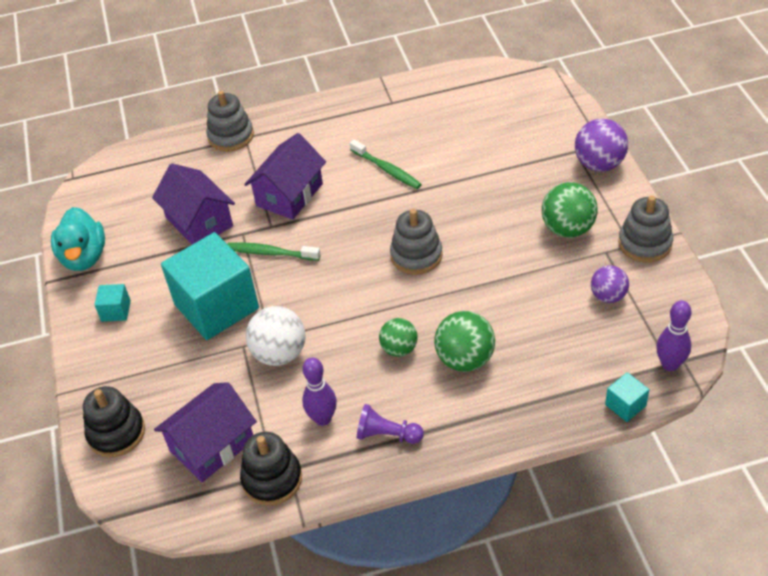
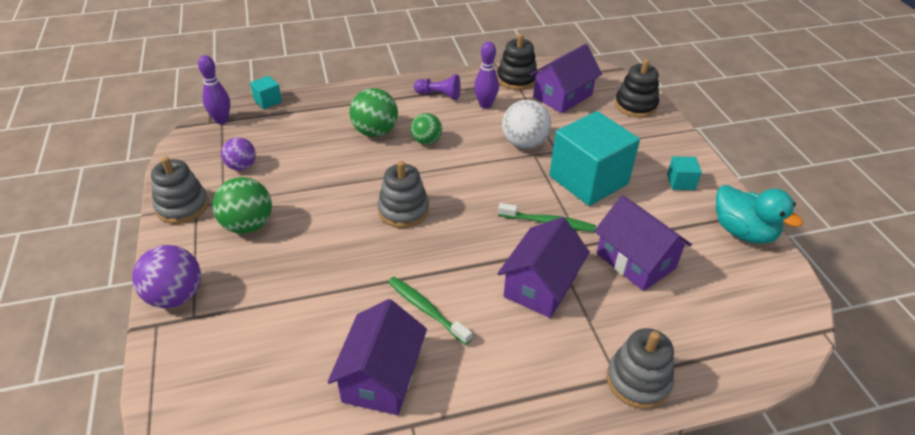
camera: 175 degrees right, 5 degrees down
(84, 257) = (742, 232): turquoise duck -> turquoise duck turned 150 degrees clockwise
(416, 125) = (381, 377): none -> purple house

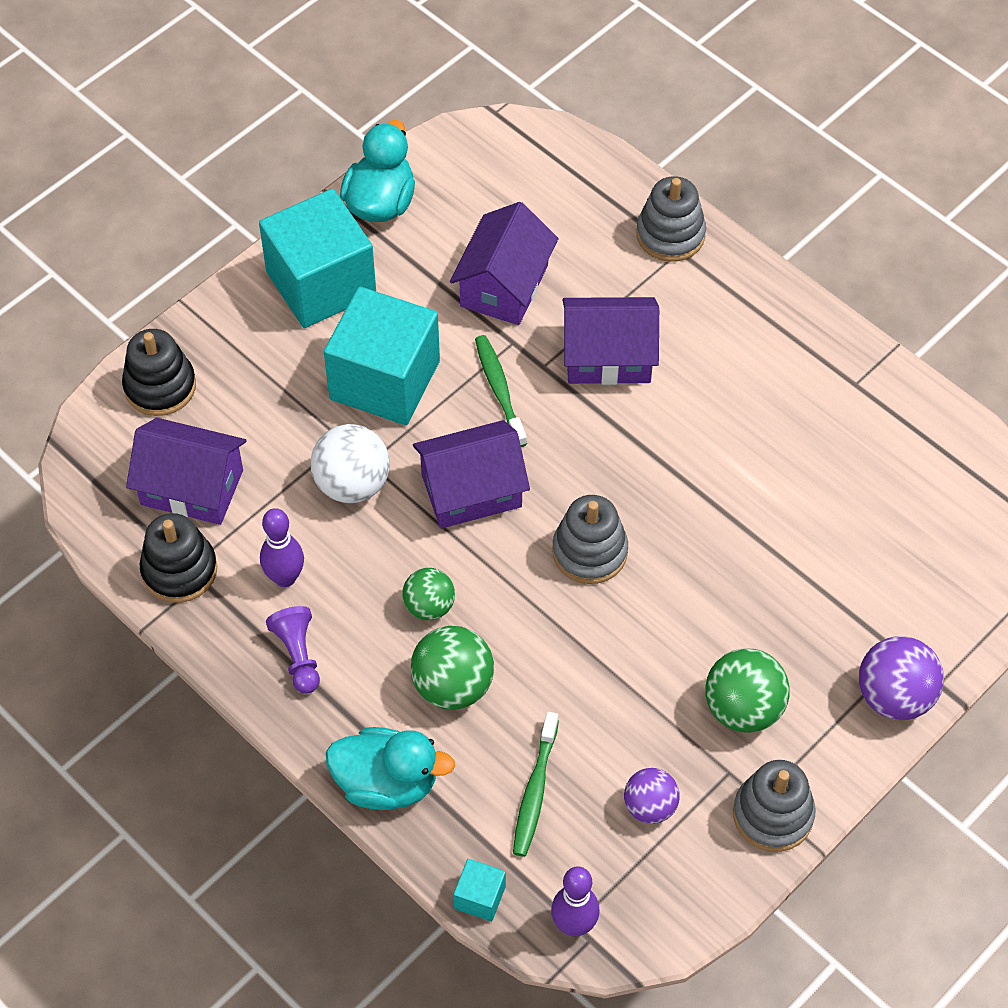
camera: 120 degrees left, 15 degrees up
(349, 96) = (387, 783): none -> turquoise duck
(381, 377) = (829, 435): purple house -> purple house (471, 490)
(426, 310) = (721, 442): green toothbrush -> green toothbrush (535, 790)
(681, 182) = (321, 284): turquoise cube -> turquoise cube, size x2.40

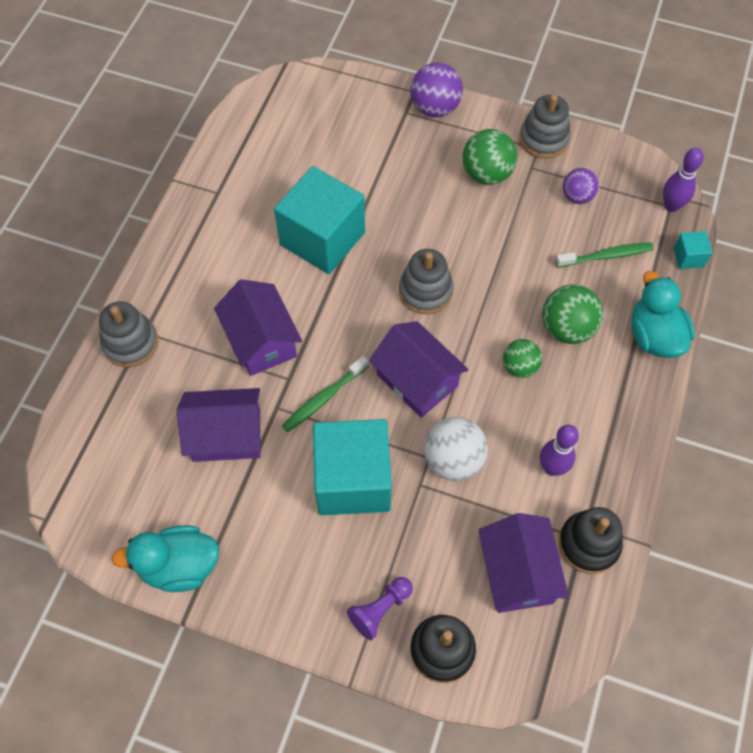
camera: 115 degrees left, 5 degrees up
(298, 655) = (603, 430): purple pawn -> purple pawn (380, 609)
(321, 284) = (283, 573): turquoise cube -> turquoise cube (322, 238)

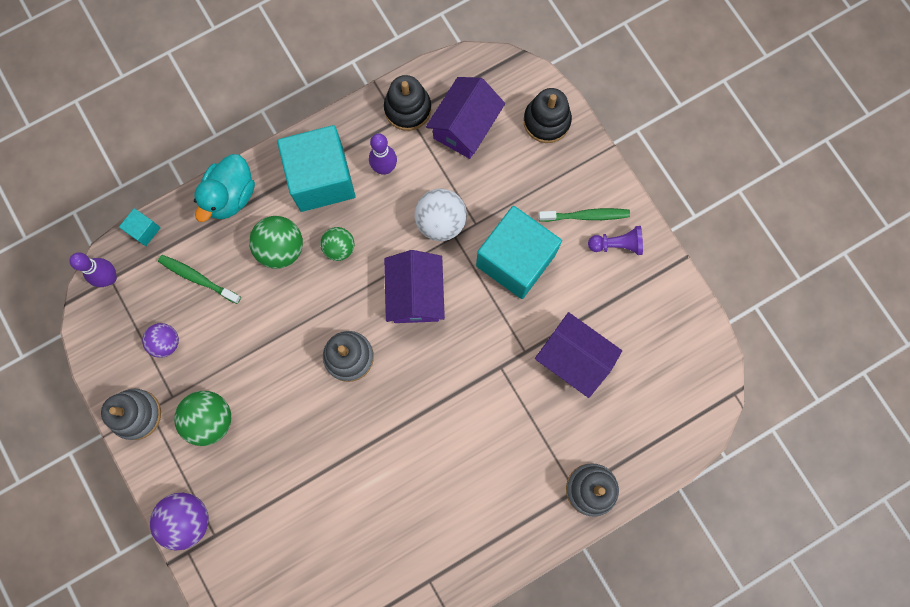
camera: 140 degrees left, 15 degrees up
(179, 566) = (666, 292): turquoise duck -> none
(261, 341) = (496, 413): purple house -> none
(322, 238) = (384, 465): turquoise cube -> turquoise cube (321, 179)
(324, 398) = (488, 332): green toothbrush -> green toothbrush (585, 216)
(380, 609) = (564, 170): purple pawn -> purple pawn (617, 245)

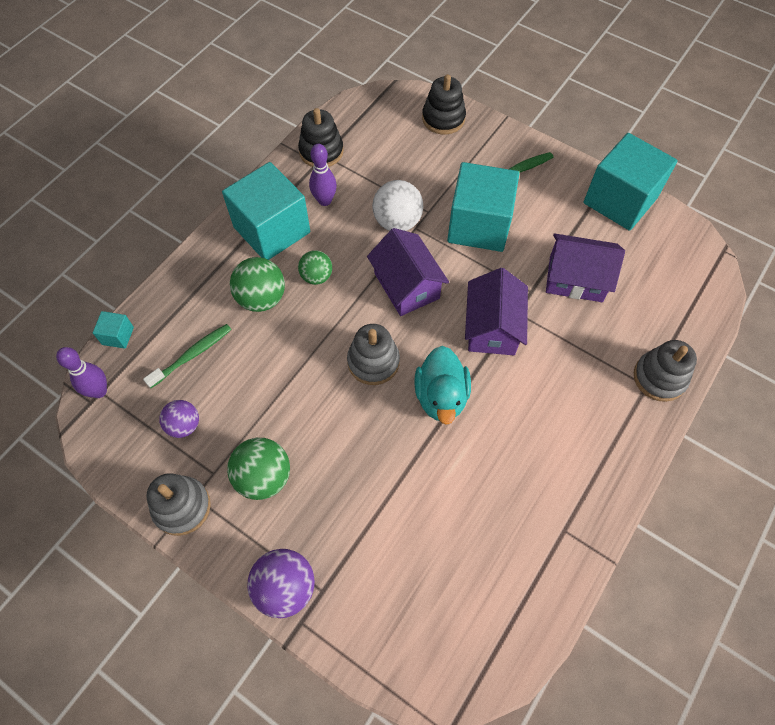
camera: 25 degrees left, 15 degrees down
(198, 278) = (192, 355): green toothbrush -> green toothbrush turned 135 degrees clockwise
(230, 196) = (192, 275): turquoise duck -> turquoise duck (441, 396)
(465, 126) = (377, 146): purple house -> purple house (492, 327)
(617, 245) = (555, 181): purple pawn -> none
(667, 294) = (620, 200): none -> turquoise cube

